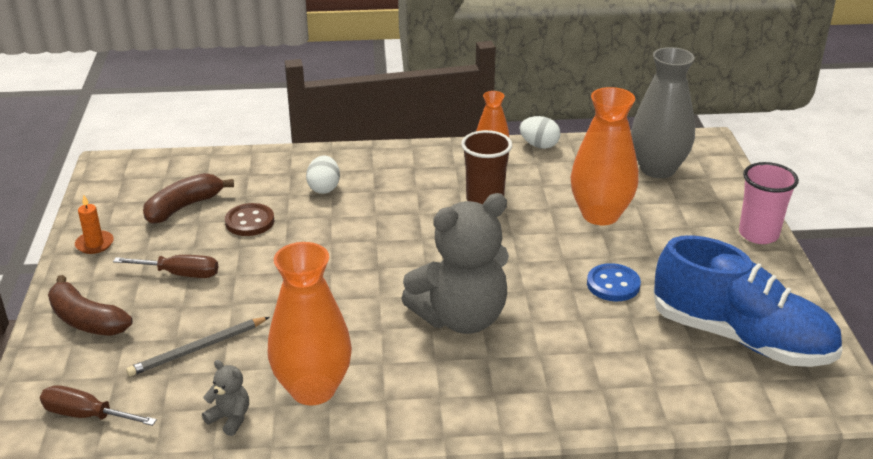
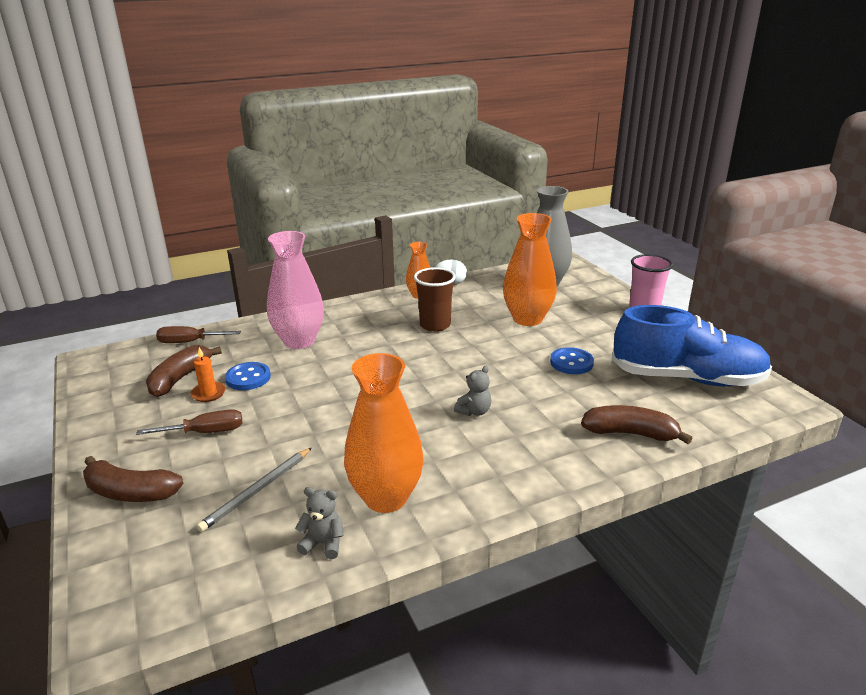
camera: 20 degrees left, 5 degrees down
(86, 415) = (173, 580): brown screwdriver -> brown screwdriver (189, 342)
(94, 244) = (106, 425): orange candle -> orange candle (208, 393)
(250, 222) = (248, 378): brown button -> blue button
(324, 188) = (299, 341): white egg -> pink vase
(461, 318) = (474, 411): grey teddy bear -> grey teddy bear, size x0.40
(618, 388) = (630, 433): none -> brown banana

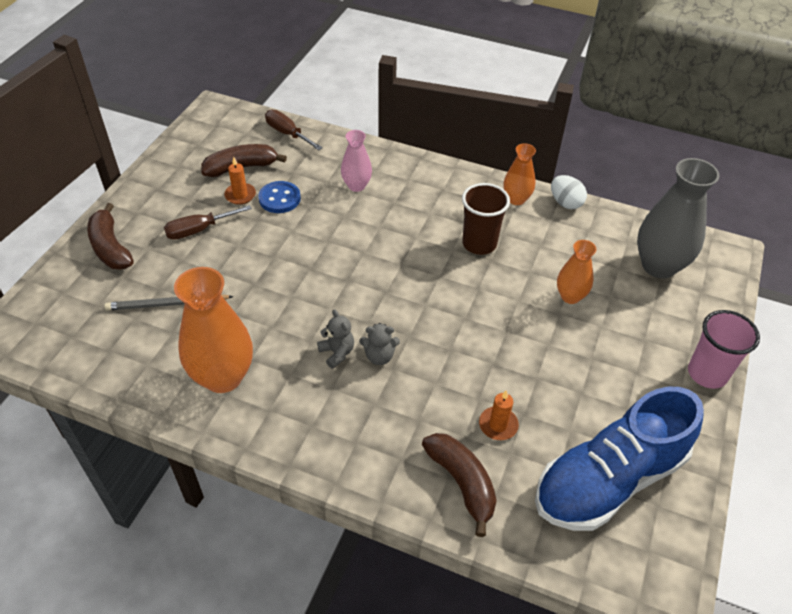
camera: 45 degrees right, 20 degrees up
(205, 432) = (199, 230): brown screwdriver -> brown screwdriver turned 120 degrees clockwise
(299, 341) = (356, 186): pink vase -> pink vase, size x0.55
(323, 543) = (149, 378): grey teddy bear -> grey teddy bear (337, 353)
(527, 319) = (570, 296): orange vase -> orange vase, size x0.55
(571, 363) = (531, 374): blue button -> none
(598, 395) = (498, 425): none -> orange candle
(687, 378) = (609, 479): blue shoe -> blue shoe turned 90 degrees clockwise

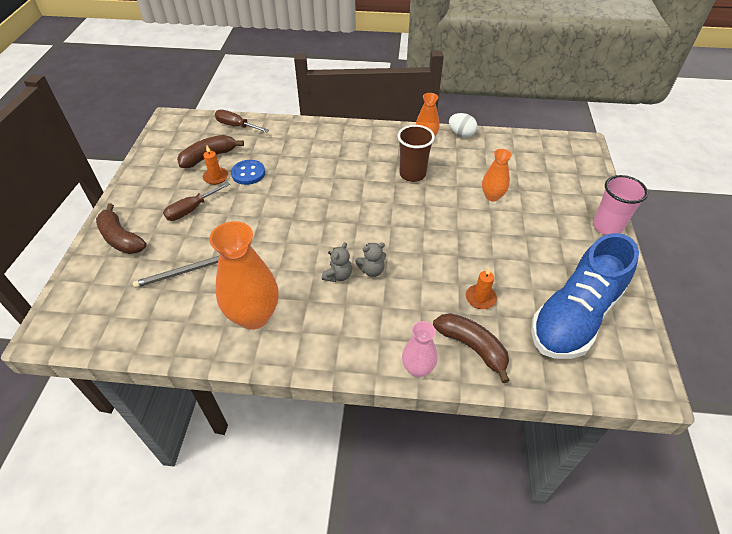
camera: 15 degrees left, 0 degrees up
(337, 353) = (338, 275): grey teddy bear -> grey teddy bear turned 75 degrees clockwise
(356, 186) = (304, 152): pink vase -> pink vase (417, 368)
(658, 266) = (542, 163): grey vase -> none

